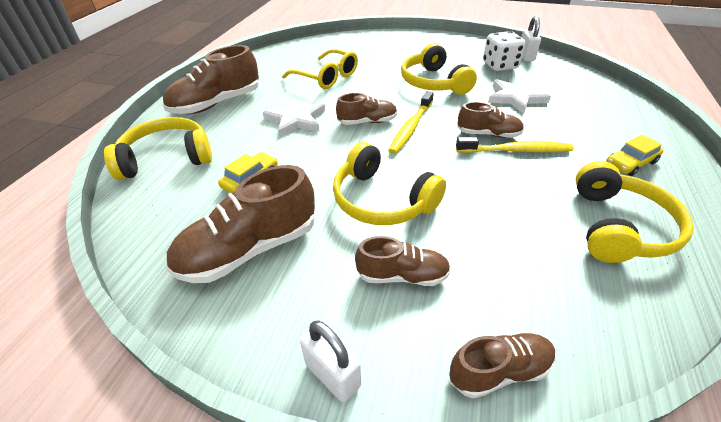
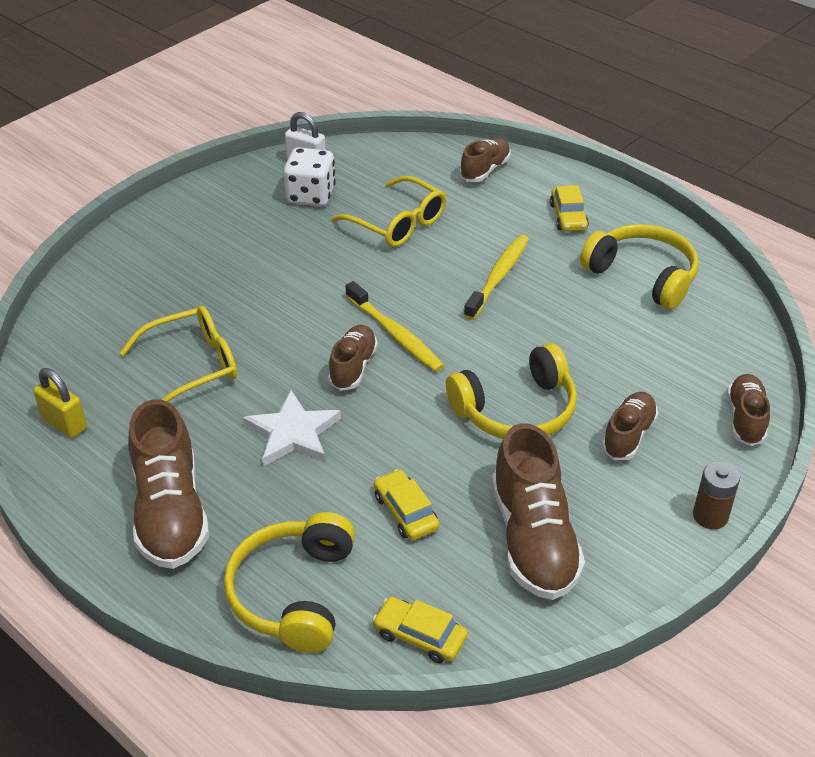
camera: 65 degrees left, 0 degrees up
(139, 219) = (420, 636): none -> yellow car
(263, 62) = (64, 423): none -> yellow padlock
(332, 375) = (710, 516): white padlock -> brown battery
(433, 82) = (303, 270): yellow headphones -> none
(488, 134) = (455, 281): brown shoe -> brown shoe (485, 170)
(515, 98) = (398, 223): white star -> yellow glasses

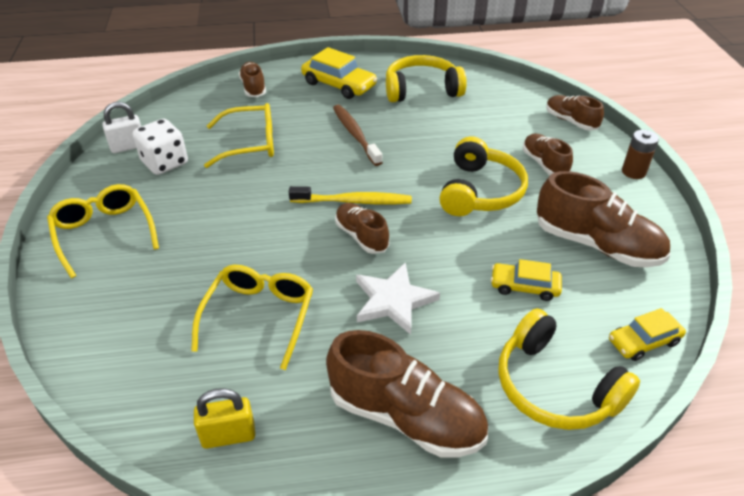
camera: 50 degrees left, 0 degrees up
(193, 225) = (104, 233): none -> yellow glasses
(498, 277) = (355, 135): yellow toothbrush -> brown toothbrush
(568, 217) = (339, 85): yellow car -> yellow car, size x1.59

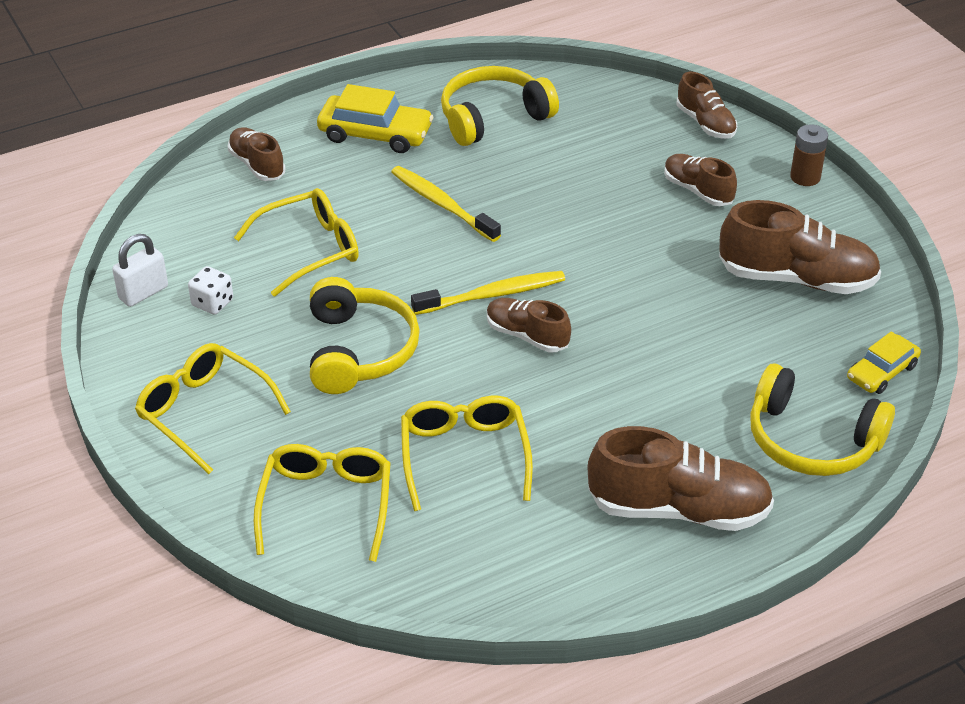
camera: 20 degrees left, 0 degrees up
(134, 326) = (326, 504): none -> yellow glasses
(165, 163) = (212, 303): white dice -> white dice, size x0.62
(228, 435) = (509, 577): yellow padlock -> none
(355, 135) = (442, 204): brown toothbrush -> yellow toothbrush
(393, 300) = (604, 399): white star -> none
(480, 191) = (637, 245): yellow headphones -> yellow headphones (358, 350)
(524, 286) = (738, 346): yellow car -> none
(570, 121) = (705, 123): brown shoe -> brown shoe turned 150 degrees counterclockwise

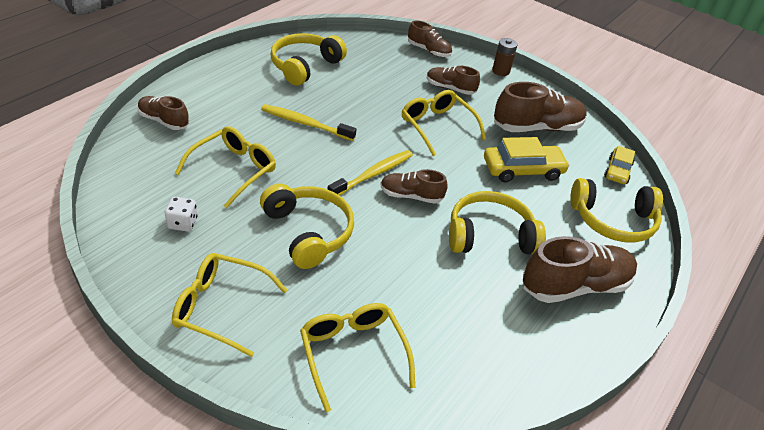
camera: 30 degrees left, 0 degrees up
(143, 293) = (124, 228): white padlock -> none
(375, 134) = (235, 88): yellow car -> yellow car (522, 170)
(464, 455) = (424, 288): yellow glasses -> yellow glasses (437, 126)
(603, 414) = (490, 236): none -> yellow headphones

